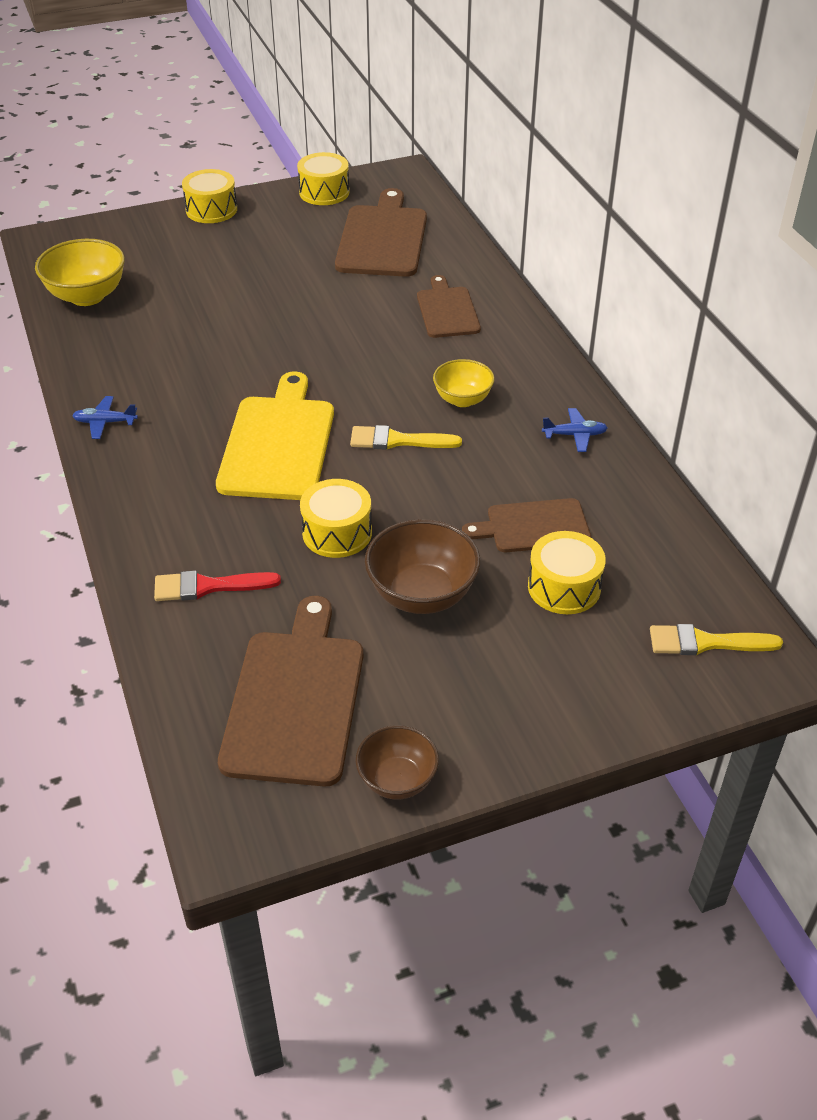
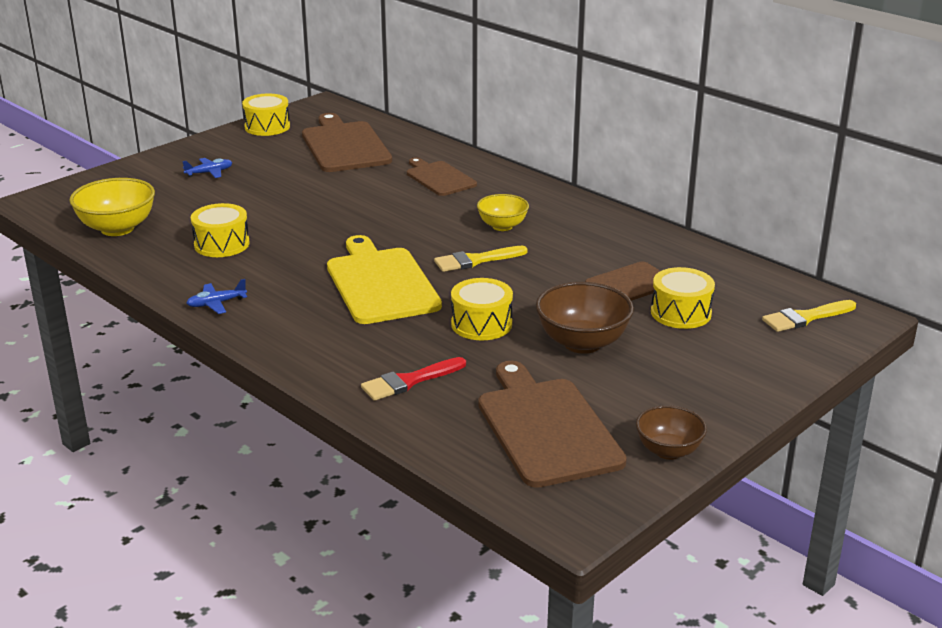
camera: 25 degrees left, 15 degrees down
(211, 210) = (178, 154): yellow drum -> yellow drum (222, 244)
(575, 435) = (605, 228): blue plane -> blue plane (209, 173)

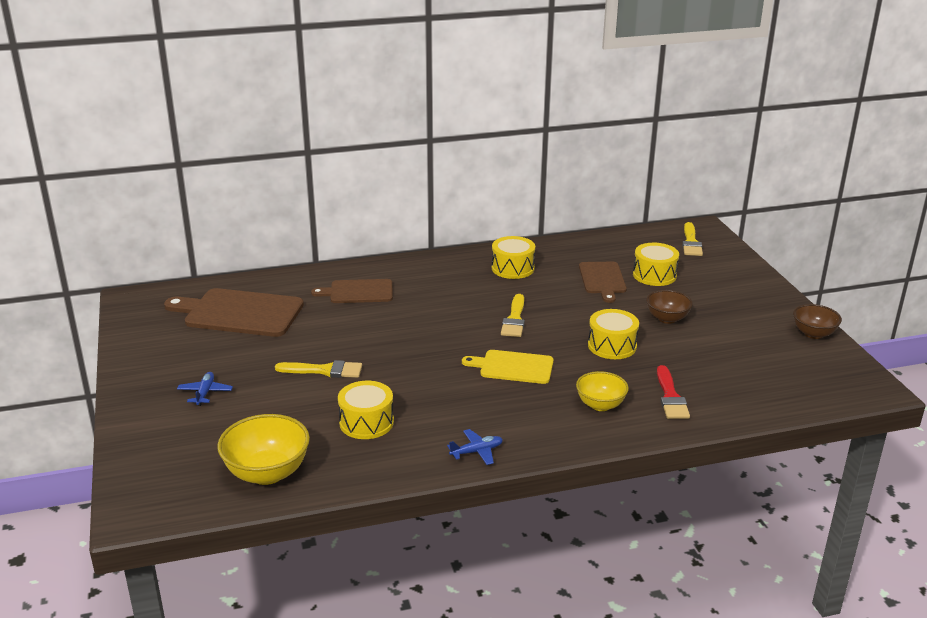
camera: 60 degrees left, 0 degrees up
(216, 303) = (477, 452): blue plane -> blue plane turned 120 degrees counterclockwise
(267, 127) = (142, 338): yellow drum -> yellow drum (512, 268)
(287, 204) = (324, 370): none -> yellow brush
(381, 283) = (513, 367): yellow cutting board -> yellow cutting board, size x0.61
(502, 226) = (471, 293): yellow bowl -> yellow bowl (600, 405)
(546, 428) = (764, 364): brown cutting board -> none
(582, 343) = (667, 319): brown bowl -> brown bowl, size x0.63

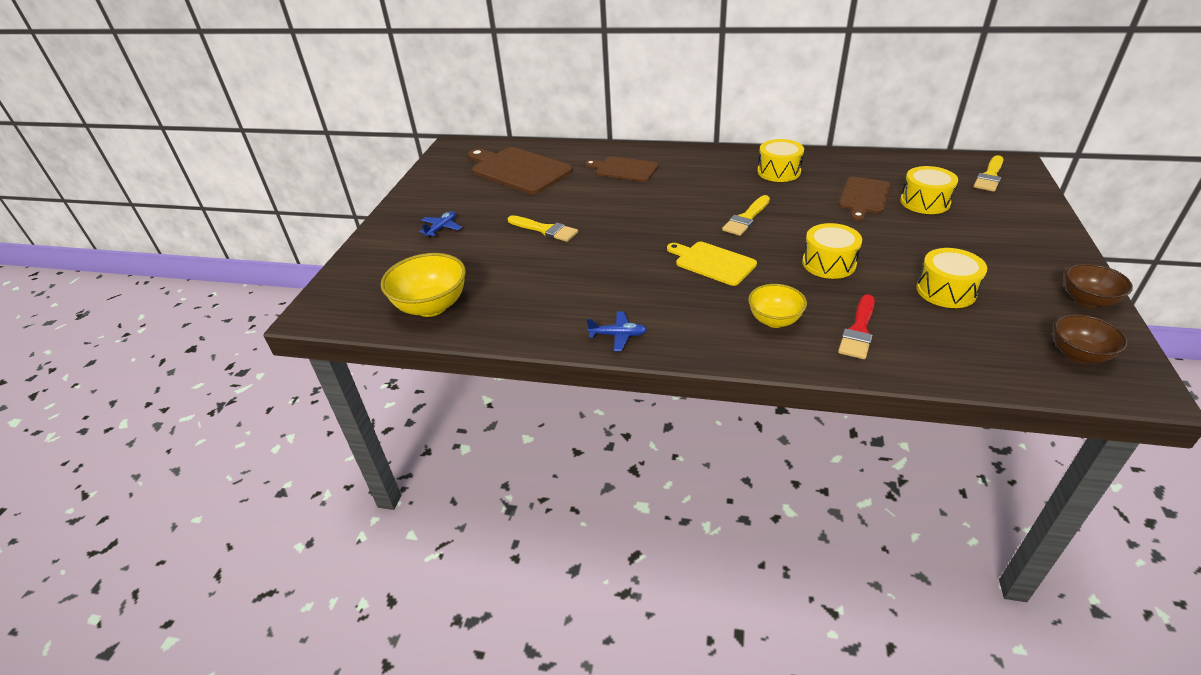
camera: 30 degrees right, 10 degrees up
(366, 422) = (543, 283): yellow drum -> yellow drum (946, 291)
(667, 319) = (910, 248): brown bowl -> brown bowl (1078, 354)

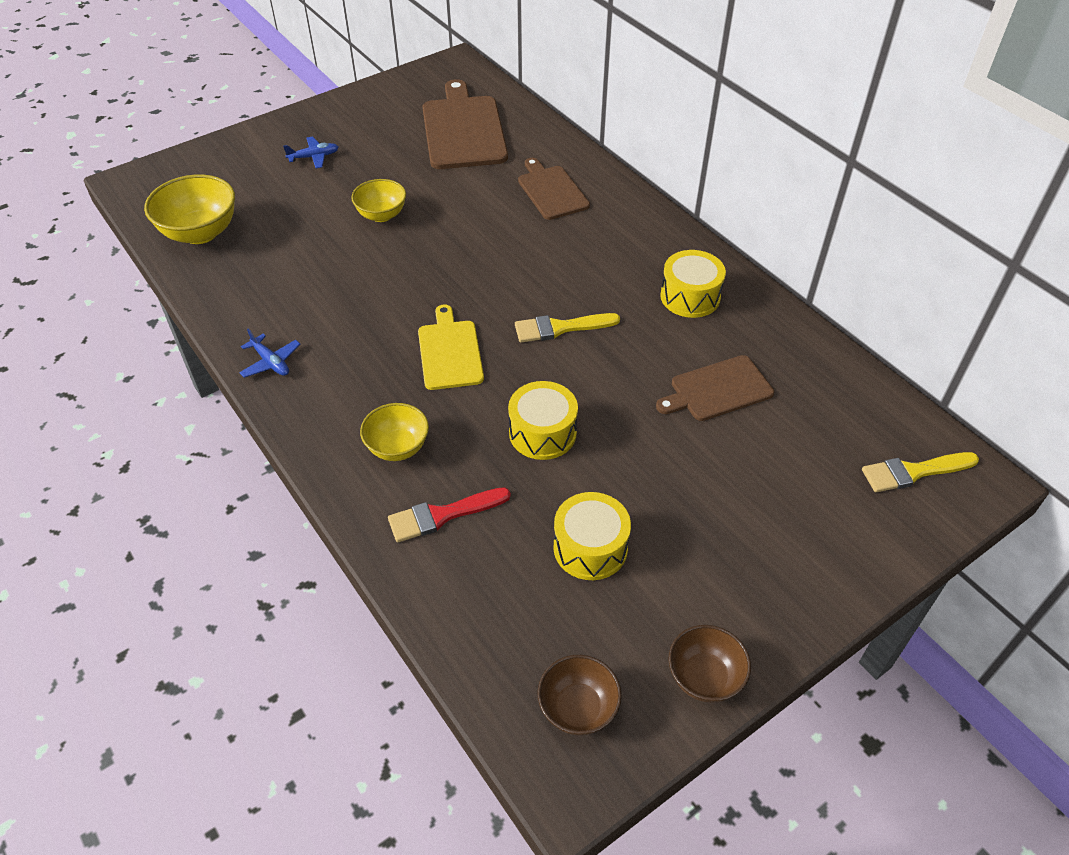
camera: 40 degrees right, 10 degrees up
(545, 230) = (381, 215): yellow brush -> yellow bowl
(925, 202) = (770, 444): yellow drum -> none

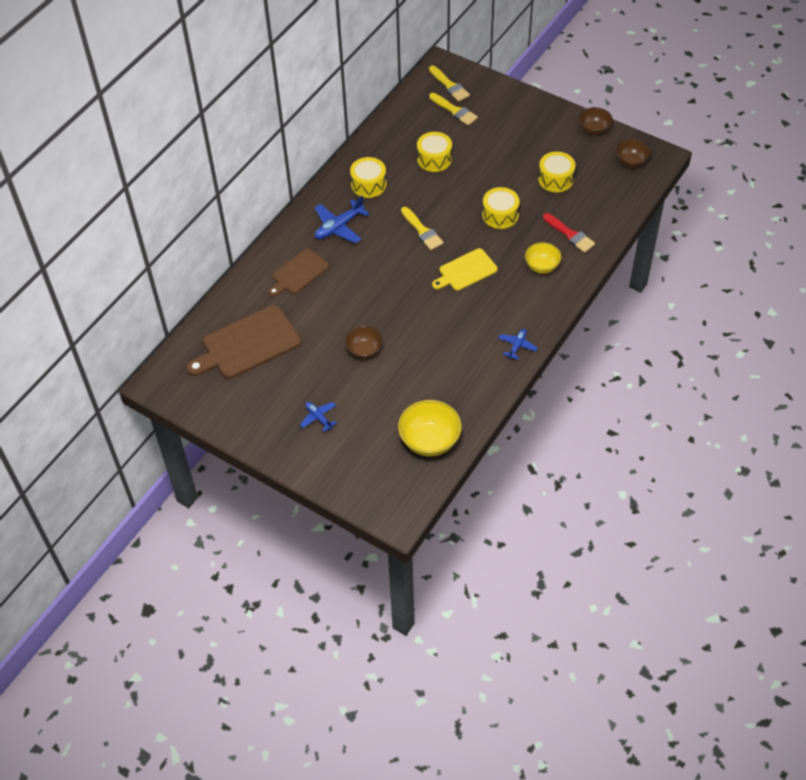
camera: 110 degrees left, 5 degrees up
(381, 215) = (364, 351): yellow bowl -> brown bowl
(616, 245) = (339, 227): none -> blue plane
(717, 389) = (434, 159): brown cutting board -> yellow drum
(837, 457) = (454, 110): none -> yellow brush

